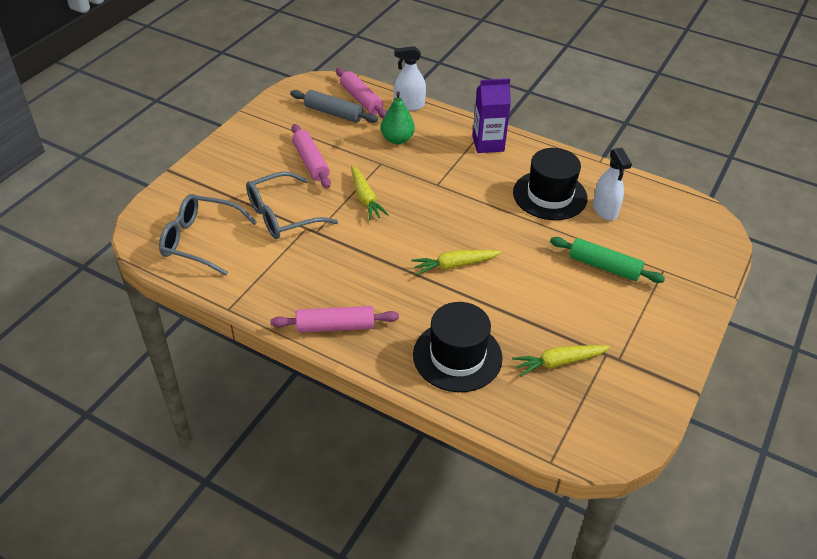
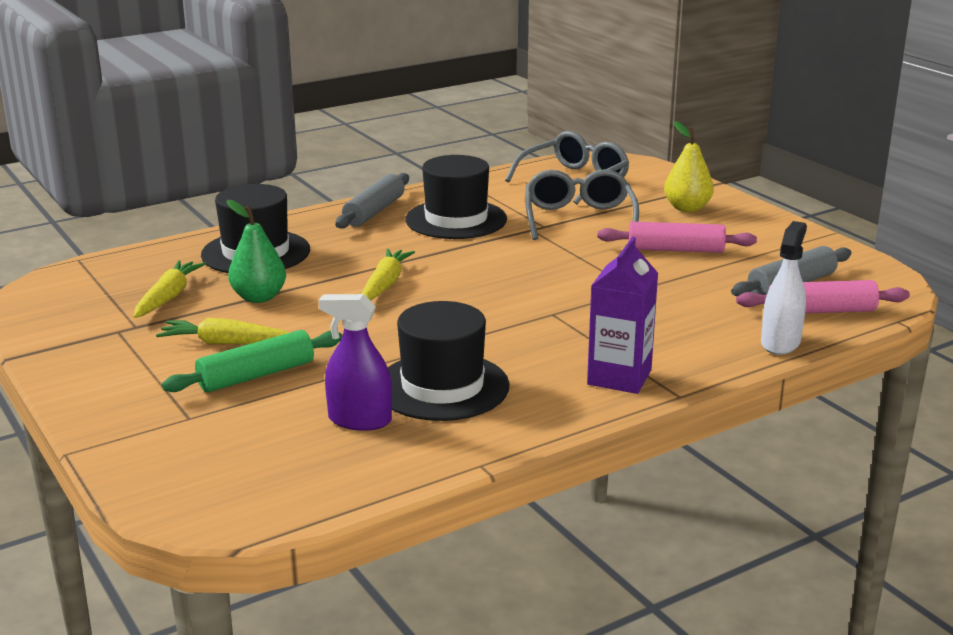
camera: 120 degrees right, 20 degrees down
(232, 173) = (687, 208): none -> yellow pear
(322, 274) = (456, 219): none -> black hat
(335, 326) = (374, 211): pink rolling pin -> grey rolling pin
(365, 198) = (567, 265): yellow carrot -> yellow carrot (226, 343)
(397, 139) = (687, 312): green pear -> green pear (259, 297)
(605, 210) = (360, 420): white spray bottle -> purple spray bottle

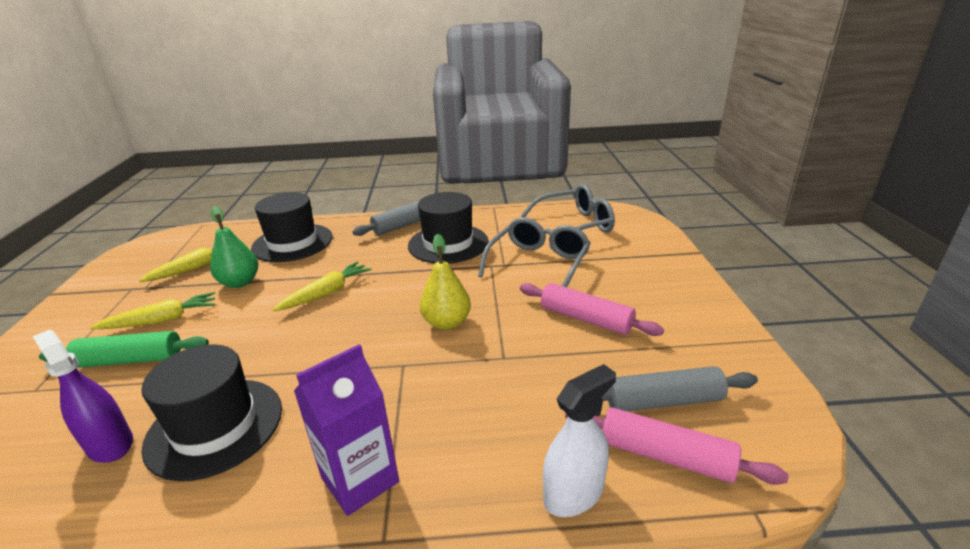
camera: 30 degrees right, 5 degrees up
(226, 343) = (162, 320): yellow carrot -> yellow carrot turned 120 degrees clockwise
(687, 208) = (641, 273): yellow pear -> yellow pear (447, 322)

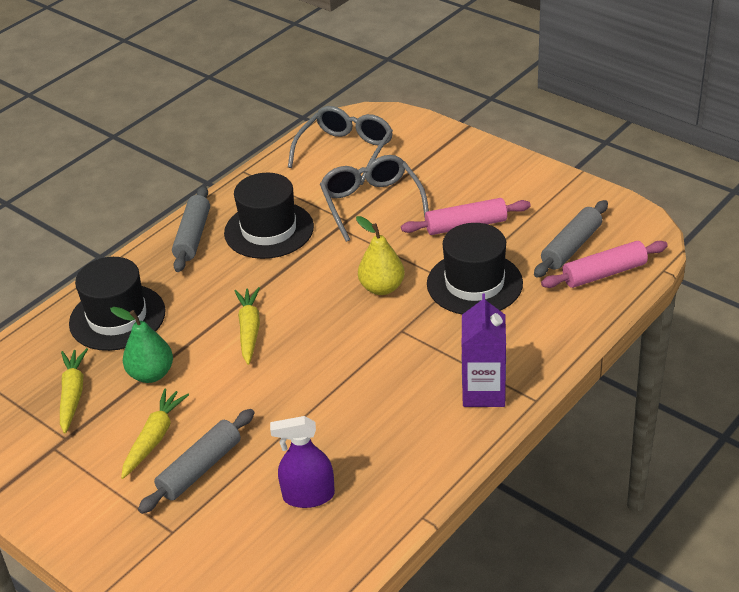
camera: 45 degrees left, 10 degrees up
(130, 360) = (200, 468): green rolling pin -> grey rolling pin
(215, 426) = (354, 440): black hat -> black hat (474, 283)
(573, 493) = (587, 319): white spray bottle -> none

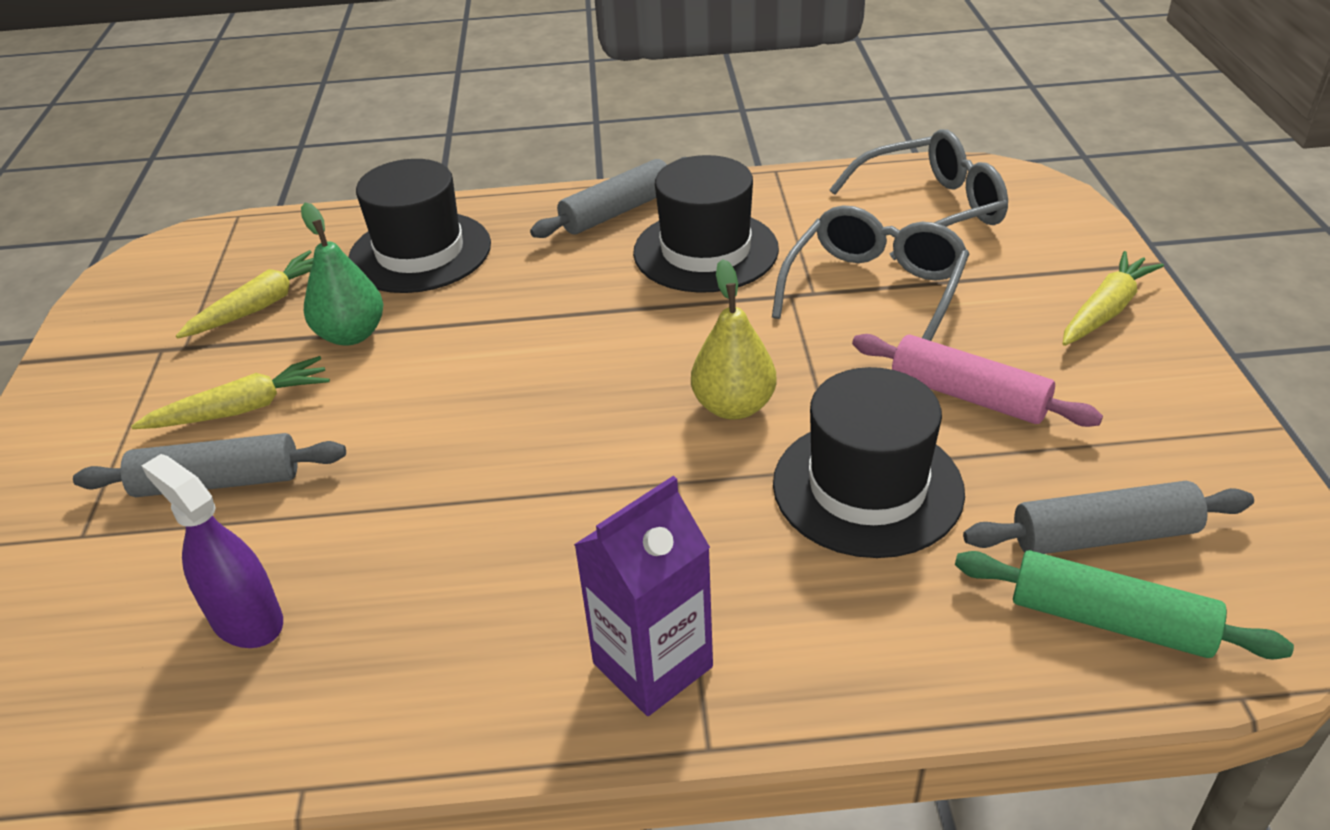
camera: 45 degrees right, 0 degrees up
(249, 330) = (512, 353): yellow carrot -> yellow carrot (1105, 310)
(604, 273) = (1109, 620): pink rolling pin -> green rolling pin

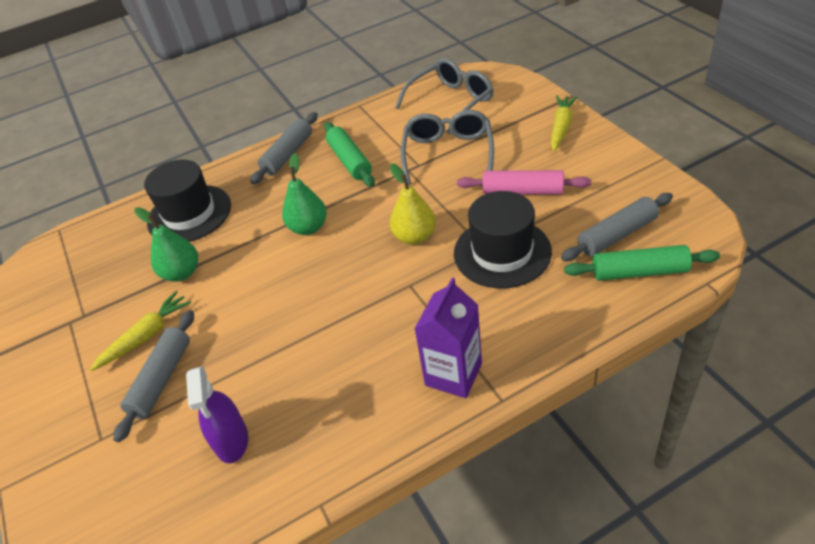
camera: 20 degrees left, 5 degrees up
(218, 482) = (162, 379): grey rolling pin -> grey rolling pin turned 45 degrees counterclockwise
(247, 620) = (232, 441): purple spray bottle -> purple spray bottle turned 120 degrees counterclockwise
(261, 305) = (114, 276): yellow carrot -> none
(576, 332) = (308, 227): none -> green pear
(705, 251) = (350, 161): black hat -> green rolling pin

